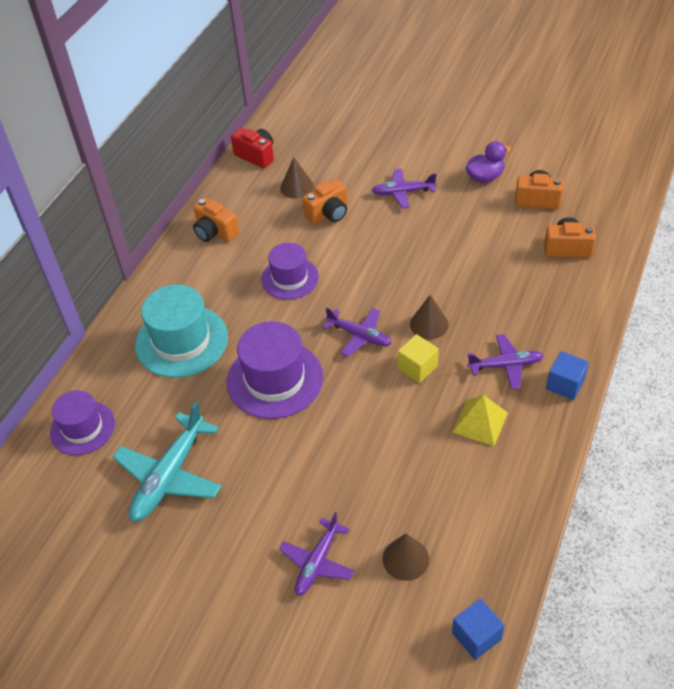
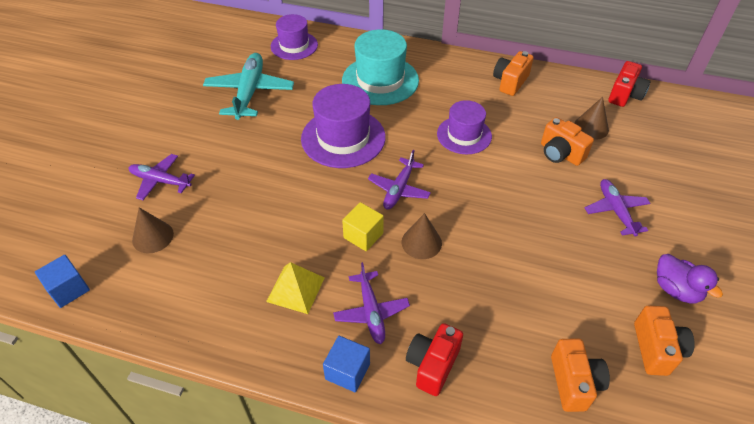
camera: 80 degrees right, 0 degrees up
(170, 475) = (249, 92): turquoise plane -> turquoise plane turned 75 degrees clockwise
(556, 328) = (432, 365): none -> red camera

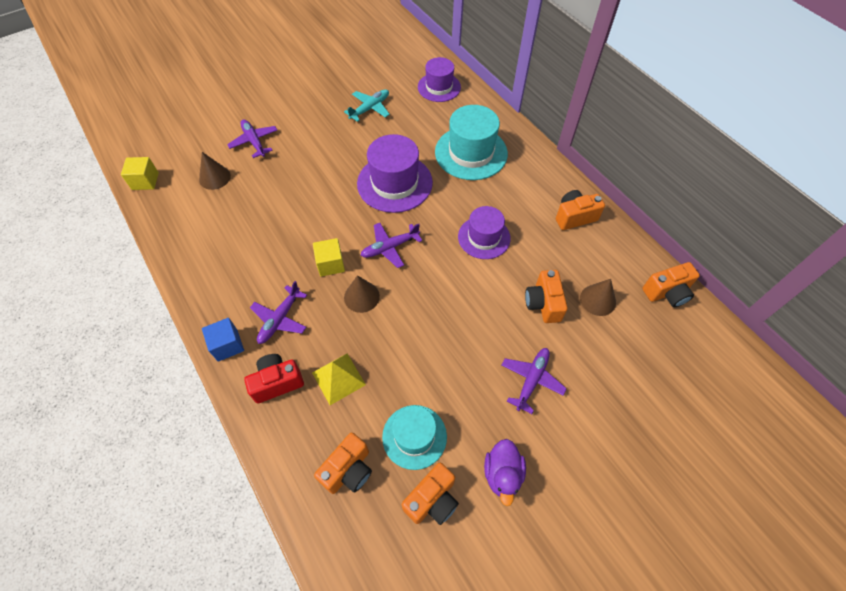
camera: 40 degrees right, 10 degrees up
(69, 289) = (145, 181): blue cube -> yellow cube
(249, 92) = (370, 108): turquoise plane -> turquoise plane, size x0.62
(295, 289) = (254, 270): yellow pyramid -> yellow pyramid (338, 378)
(589, 315) = (414, 436): none -> turquoise hat
(625, 95) = (667, 293): red camera -> orange camera

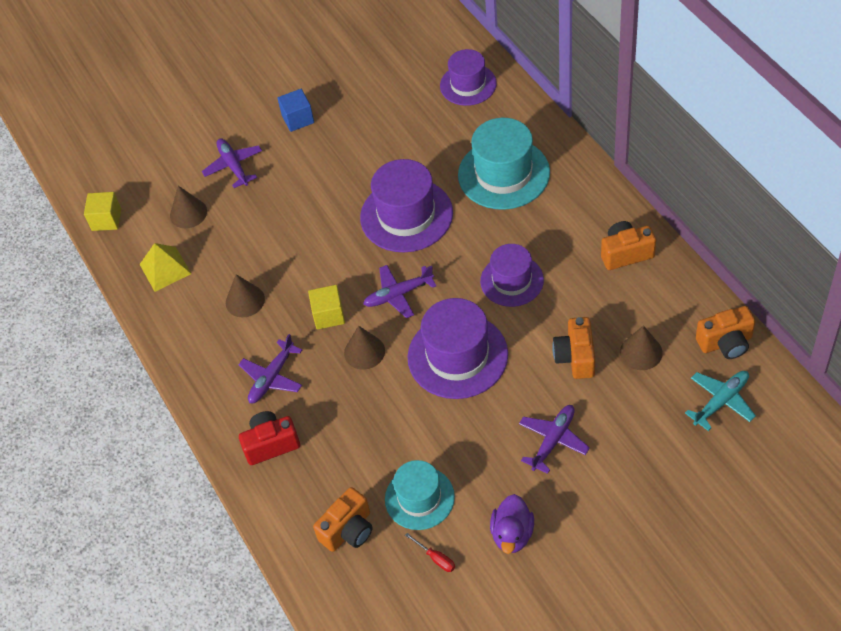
camera: 10 degrees right, 5 degrees down
(227, 345) = (215, 406): blue cube -> blue cube (298, 119)
(259, 250) = (245, 300): none -> brown cone
(338, 378) = (338, 440): yellow pyramid -> yellow pyramid (165, 269)
(370, 108) = (377, 117): turquoise plane -> turquoise plane (720, 401)
(432, 500) = (436, 558): orange camera -> red screwdriver
(442, 301) = (457, 356): none -> purple hat

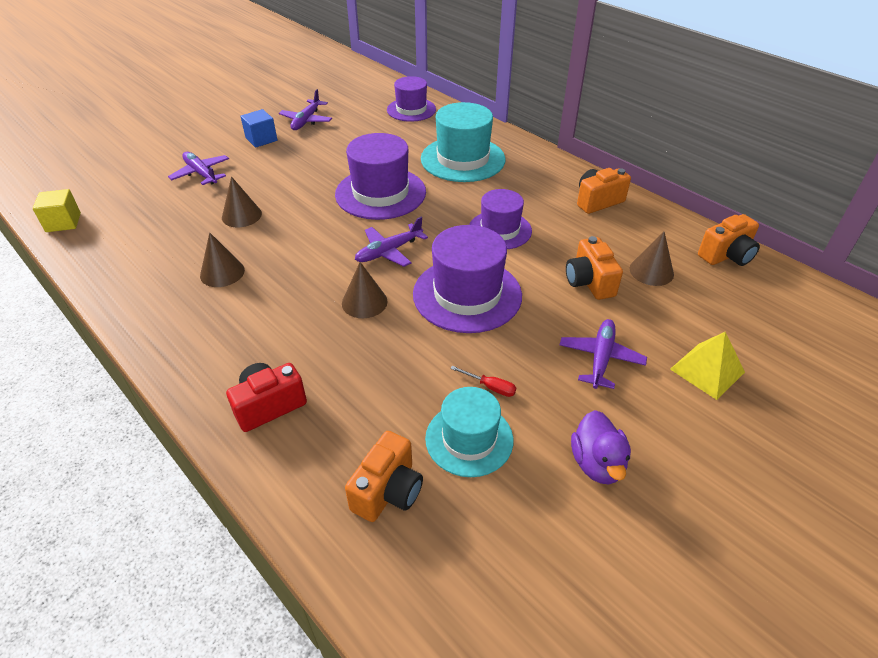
camera: 20 degrees left, 10 degrees down
(165, 269) = (129, 255): yellow pyramid -> yellow pyramid (707, 370)
(188, 213) = (155, 210): brown cone -> brown cone (241, 215)
(272, 377) = (262, 337): purple plane -> purple plane (306, 120)
(328, 315) = (318, 275): yellow cube -> none
(436, 558) = (512, 508): red screwdriver -> red screwdriver (490, 387)
(720, 401) = (752, 302): turquoise plane -> none

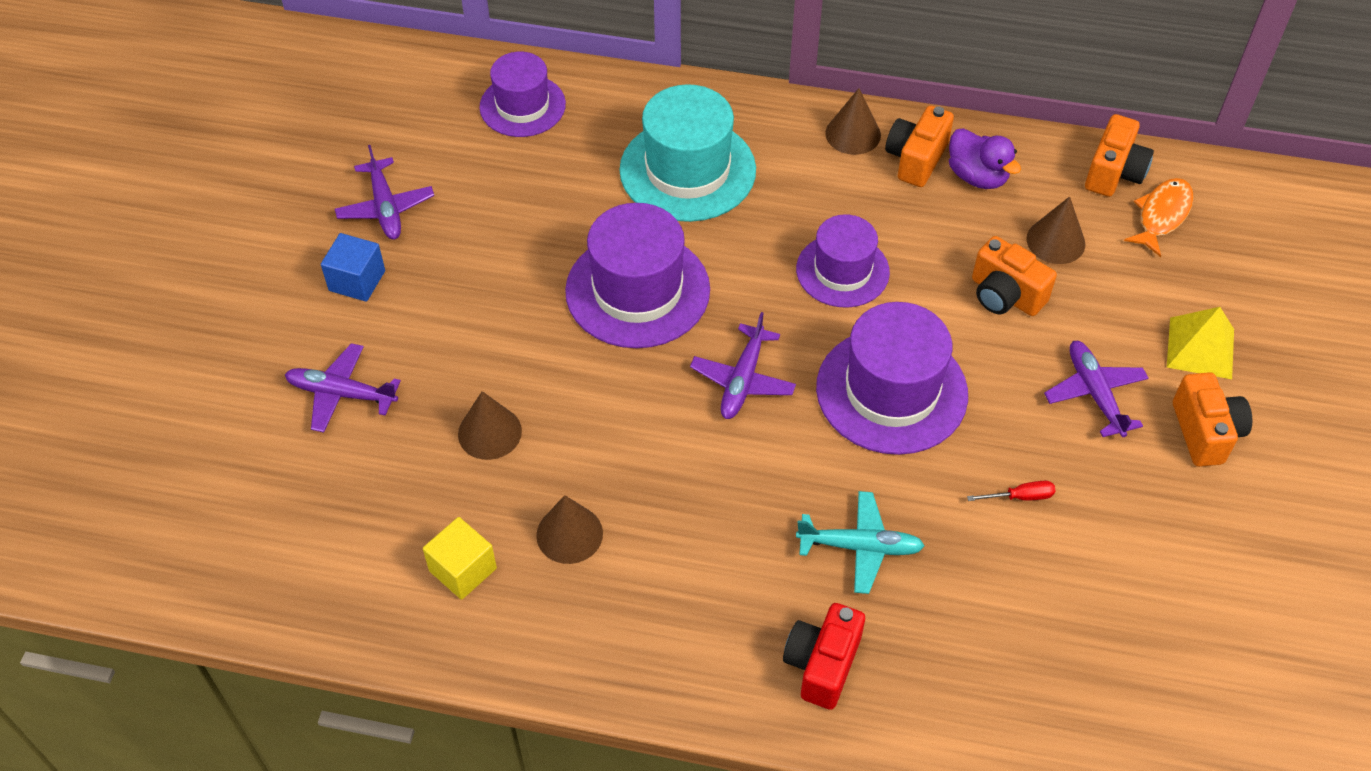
camera: 35 degrees left, 10 degrees up
(63, 222) = (240, 592): yellow cube -> yellow cube (463, 569)
(361, 359) = (859, 547): none -> turquoise plane
(364, 302) = (788, 471): brown cone -> brown cone (853, 134)
(388, 491) = (1030, 673): orange camera -> orange camera (1205, 432)
(469, 439) = (1052, 569): turquoise hat -> none
(597, 463) = (1184, 519): purple duck -> purple duck (977, 176)
(743, 289) = (1162, 215): none -> orange fish

